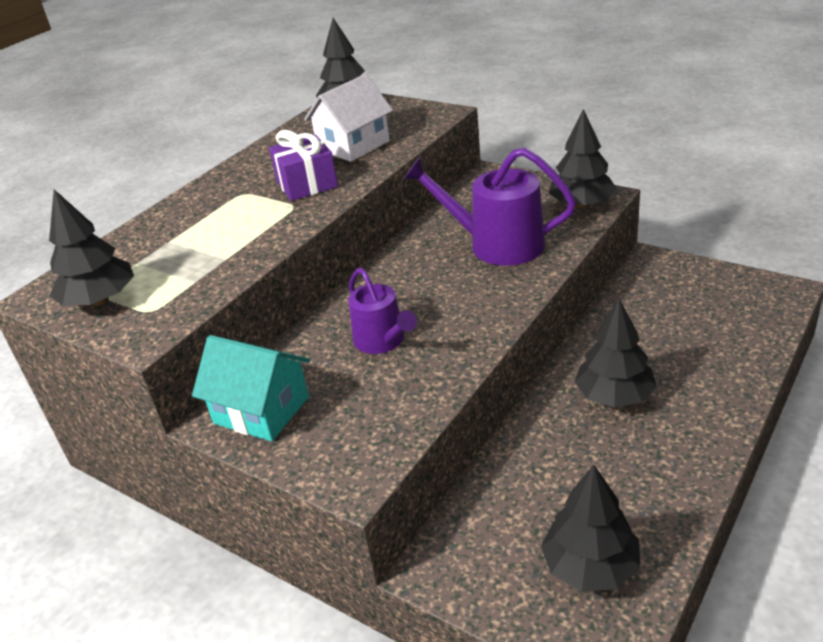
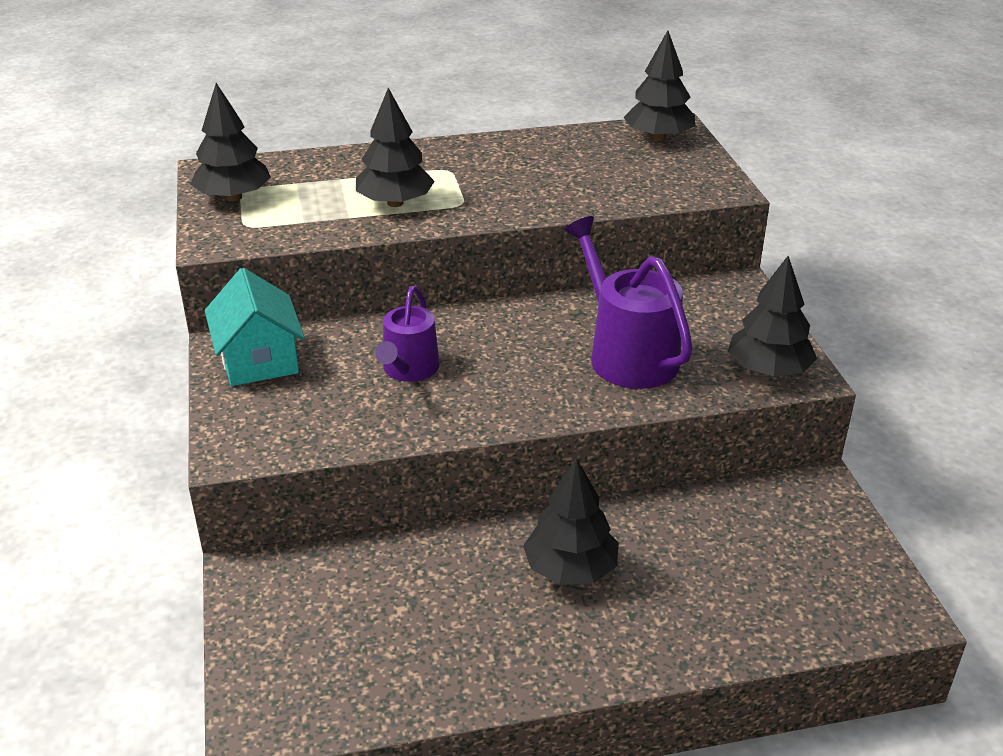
camera: 40 degrees right, 0 degrees up
(307, 184) = (503, 190): purple gift -> none
(353, 145) = (597, 177): white house -> none
(590, 567) = (337, 666): black tree -> black tree (395, 203)

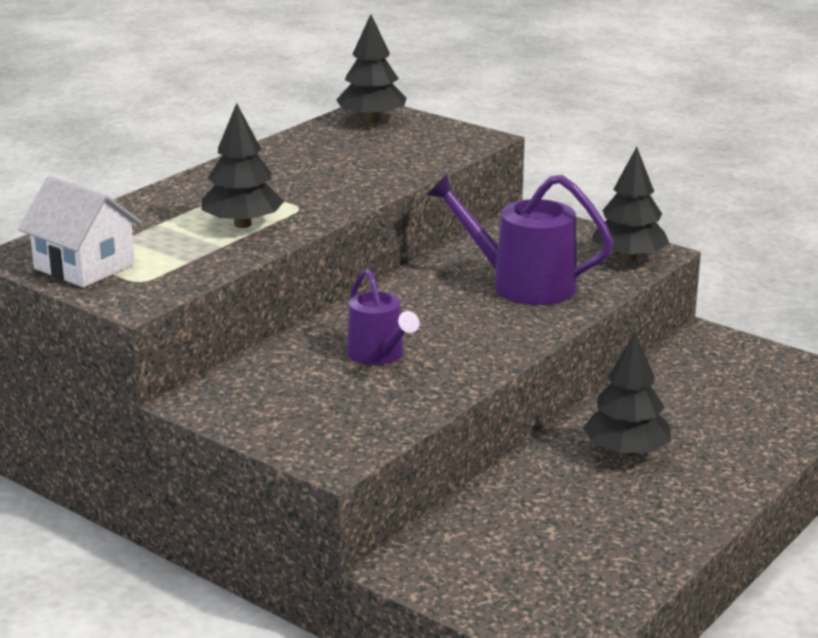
camera: 40 degrees left, 10 degrees down
(233, 197) = (84, 266): black tree -> white house
(259, 360) = (242, 397): turquoise house -> none

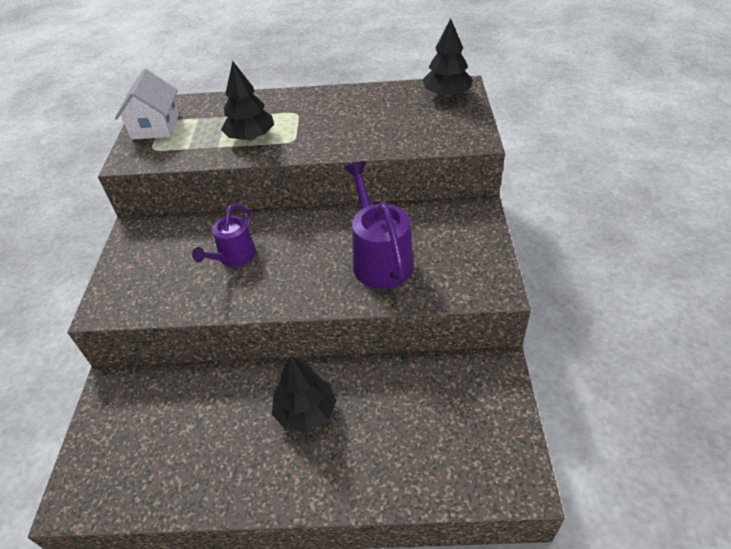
camera: 55 degrees right, 20 degrees up
(629, 258) = (473, 282): black tree -> none

